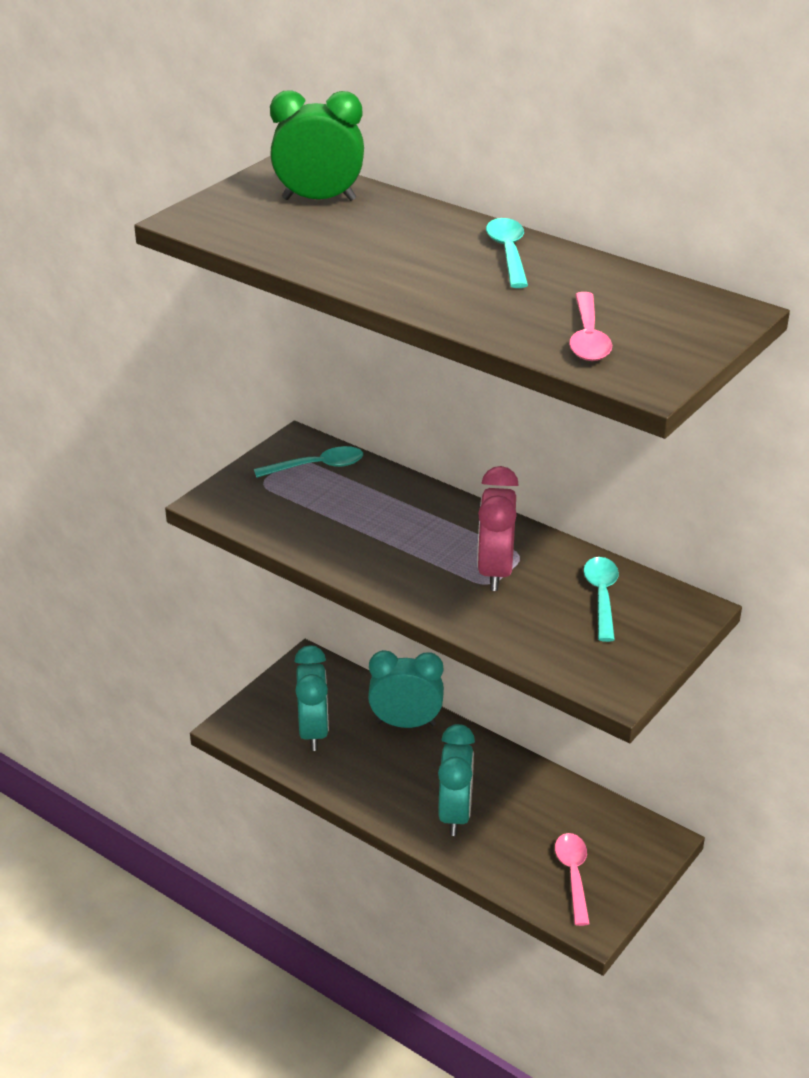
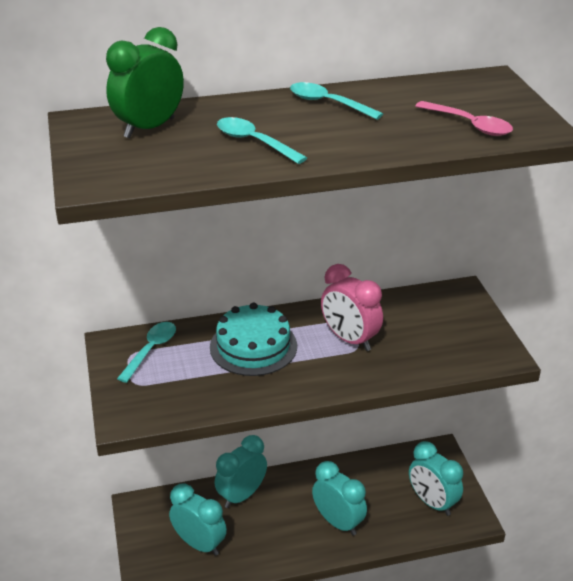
camera: 50 degrees left, 0 degrees up
(401, 519) = (253, 346): none -> turquoise cake
(573, 875) = (432, 502): pink spoon -> turquoise clock
(601, 596) = (417, 315): turquoise spoon -> turquoise spoon (254, 142)

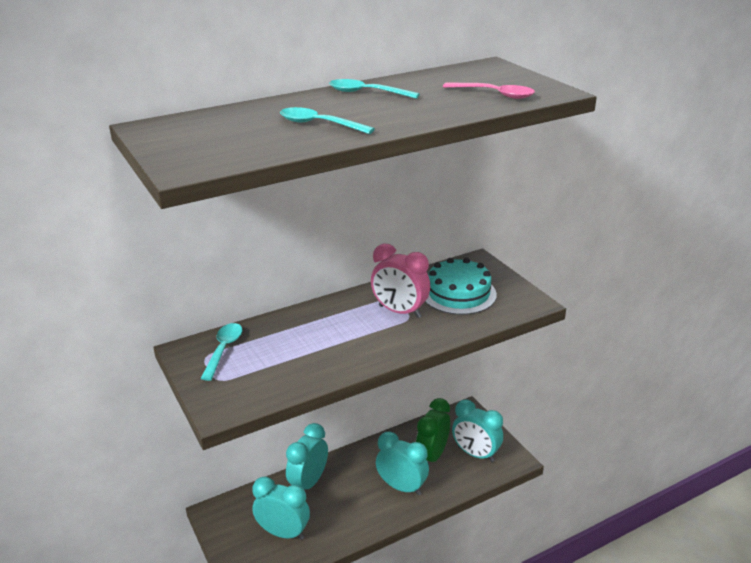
camera: 15 degrees left, 5 degrees down
(149, 128) = (216, 125): green clock -> green clock (432, 456)
(253, 346) = (317, 331): turquoise cake -> turquoise cake (458, 293)

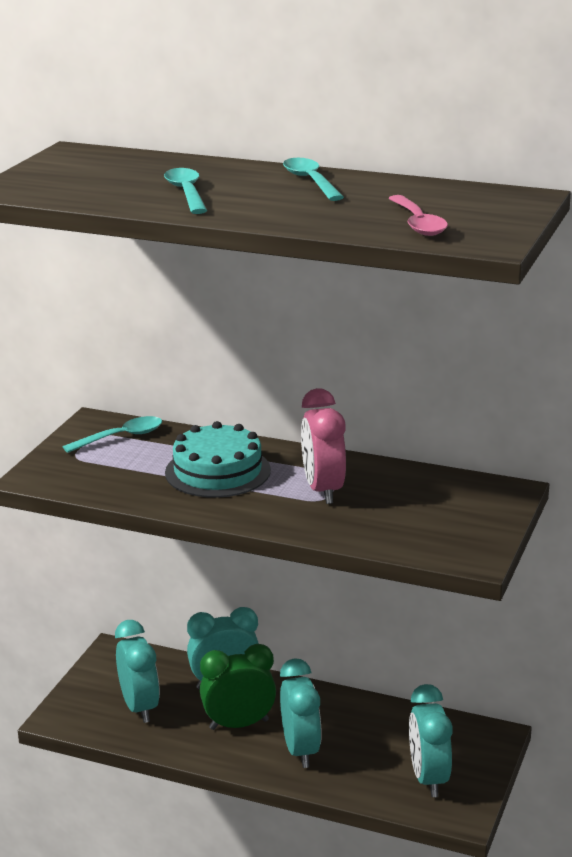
camera: 50 degrees right, 5 degrees down
(432, 456) = (379, 747): green clock -> green clock (239, 724)
(458, 293) = (416, 507): turquoise cake -> turquoise cake (217, 471)

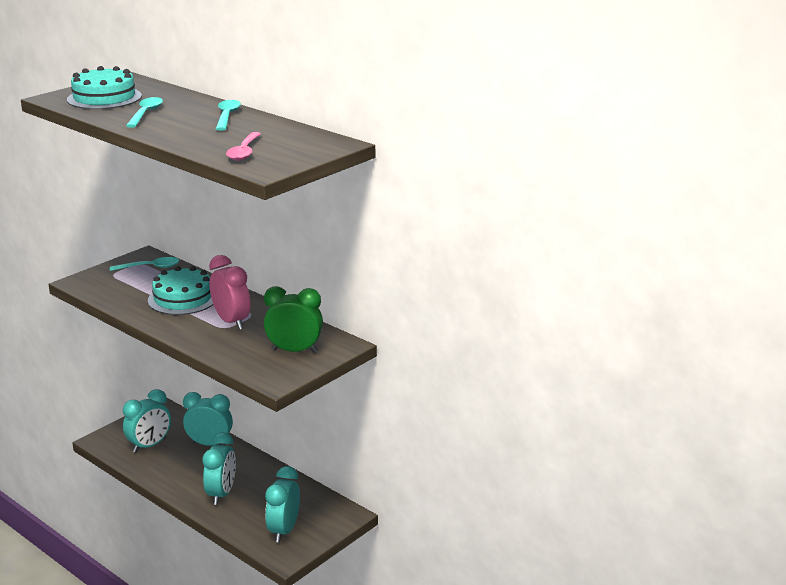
camera: 20 degrees right, 0 degrees up
(86, 180) = (104, 98): none -> turquoise cake
(139, 707) = (149, 445): turquoise clock -> turquoise clock turned 45 degrees clockwise
(239, 724) = (198, 469): green clock -> green clock (294, 351)
(323, 490) = (231, 322): pink clock -> pink clock turned 135 degrees clockwise

